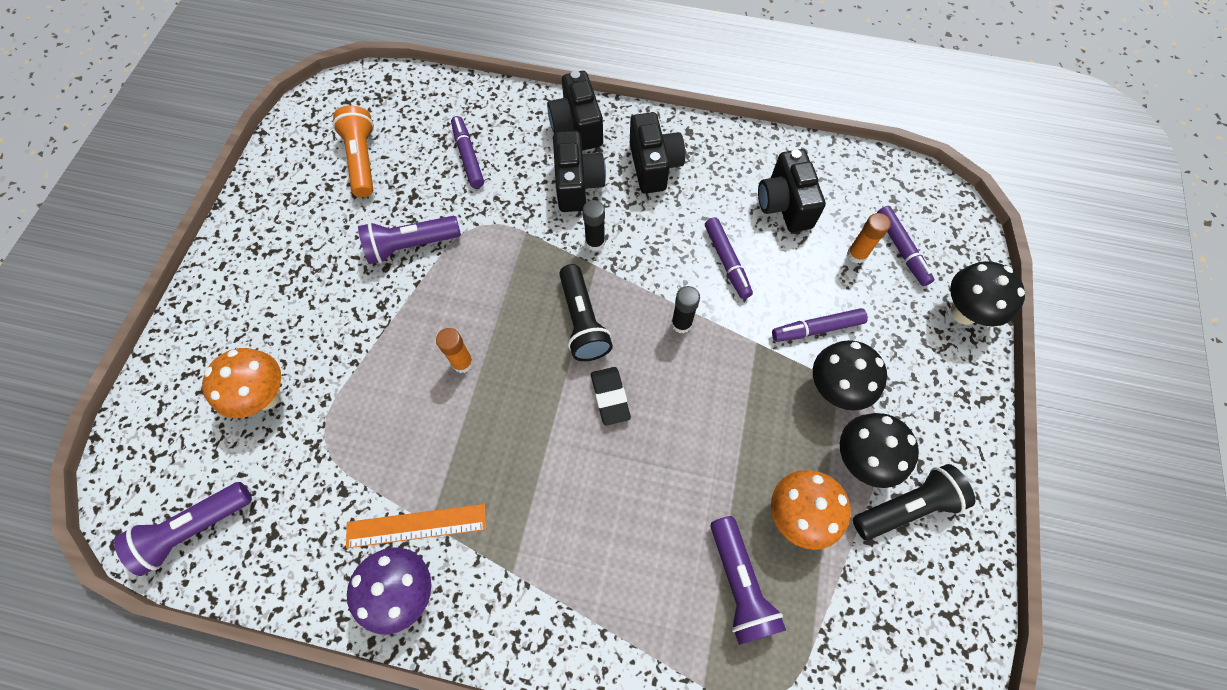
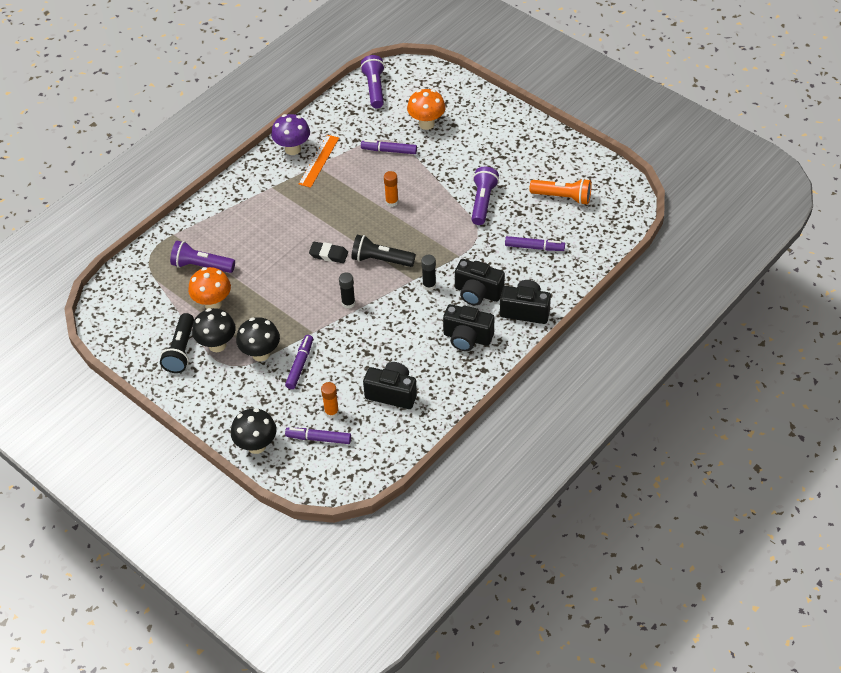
camera: 120 degrees right, 15 degrees down
(727, 261) = (372, 343): purple marker -> purple marker (389, 150)

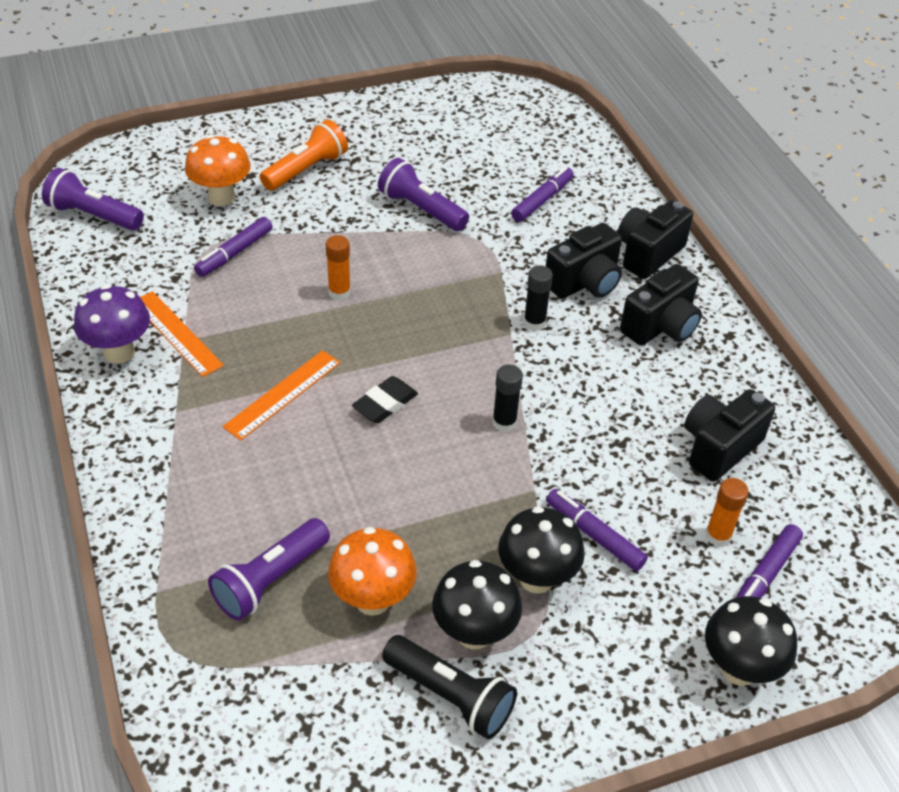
camera: 65 degrees left, 5 degrees down
(308, 216) = (283, 394): none -> orange ruler
(381, 260) = (445, 351): black flashlight -> none
(562, 197) = (475, 142): orange flashlight -> orange flashlight (306, 170)

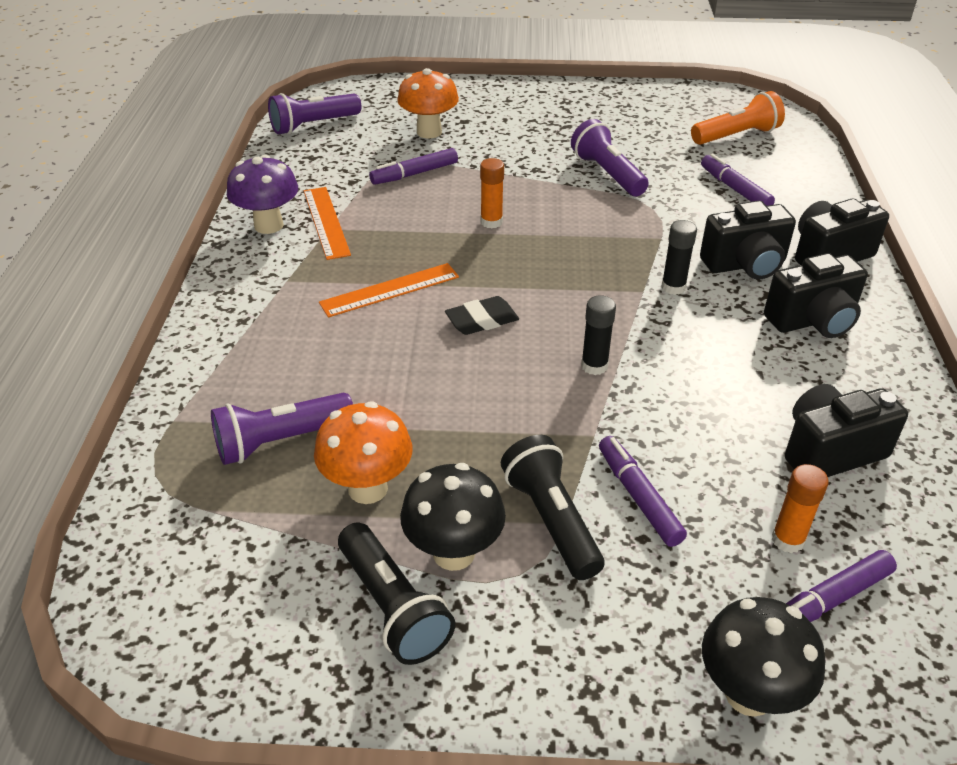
camera: 25 degrees right, 5 degrees down
(93, 216) = (313, 125): purple flashlight -> purple flashlight turned 75 degrees counterclockwise
(306, 170) = (516, 126): orange flashlight -> orange flashlight (736, 135)
(536, 578) = (551, 520): black mushroom -> black flashlight
(542, 200) = (734, 189): purple marker -> purple marker turned 90 degrees counterclockwise

